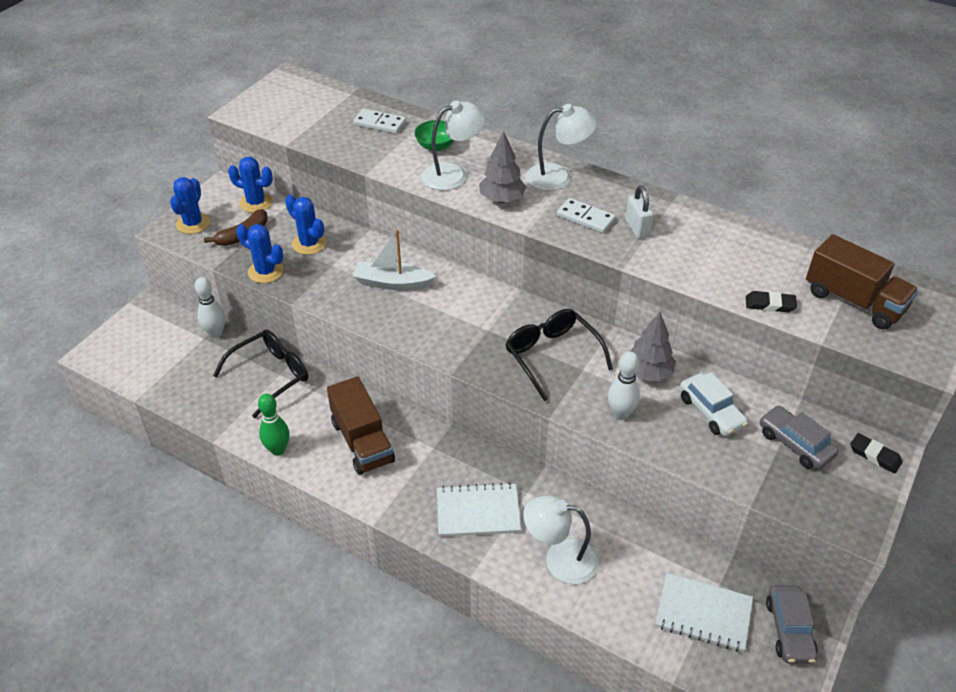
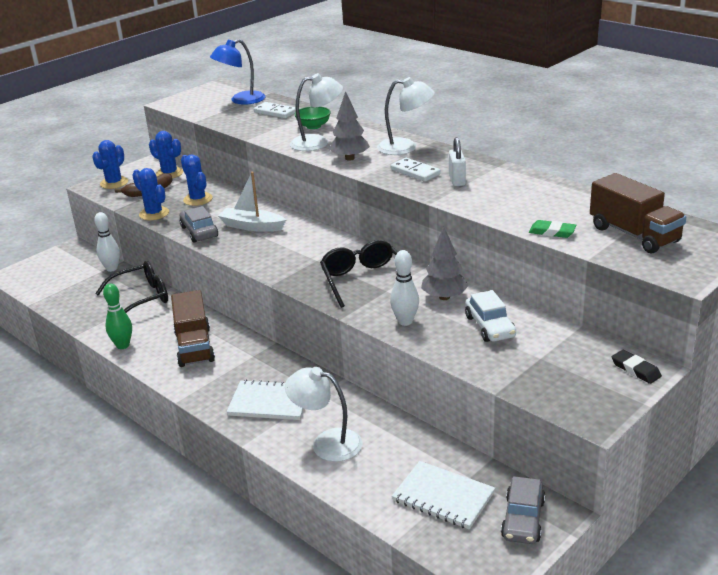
camera: 15 degrees right, 15 degrees down
(328, 104) = (241, 100): none -> blue lamp
(770, 304) = (552, 232): black eraser -> green eraser
(795, 444) = (559, 355): grey car -> grey car (199, 232)

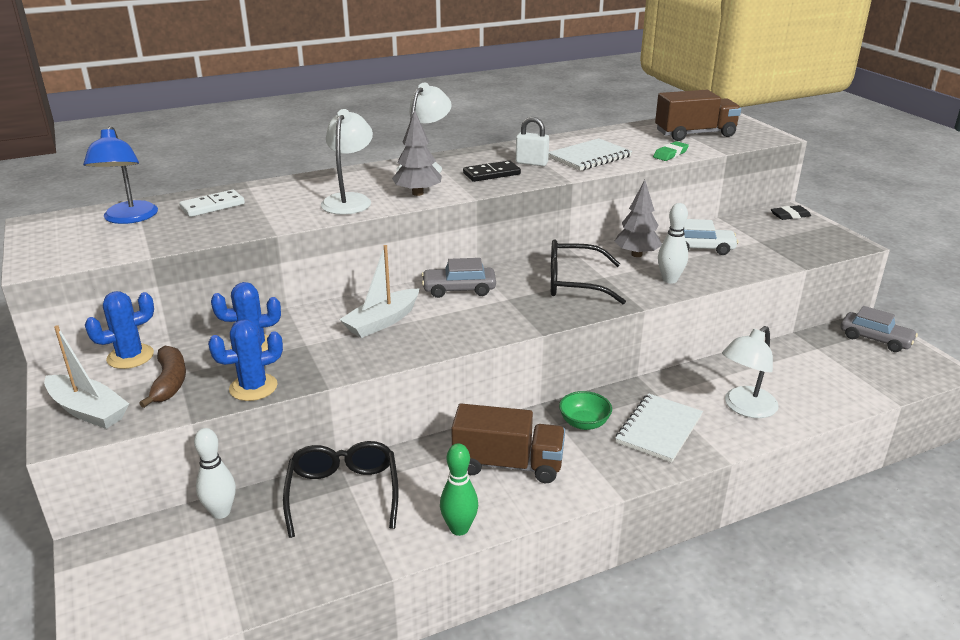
camera: 70 degrees left, 0 degrees up
(114, 183) = (88, 410): blue cactus -> white boat
(199, 232) = (355, 360): grey car -> grey car (459, 289)
(313, 126) = (296, 195): green bowl -> green bowl (584, 423)
(415, 172) = (491, 174): white domino -> black domino
(443, 497) = (841, 366): white notebook -> white notebook (589, 157)

